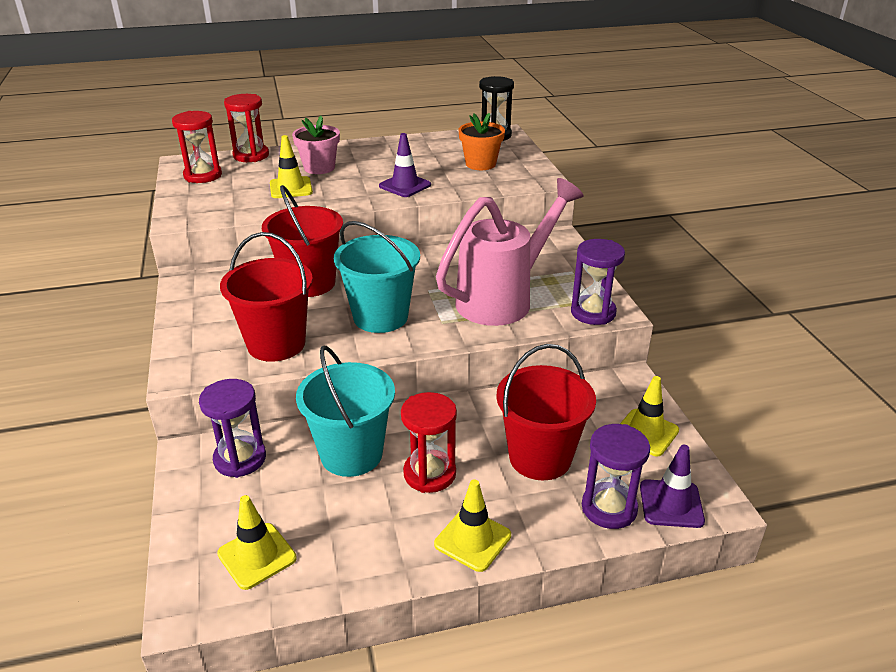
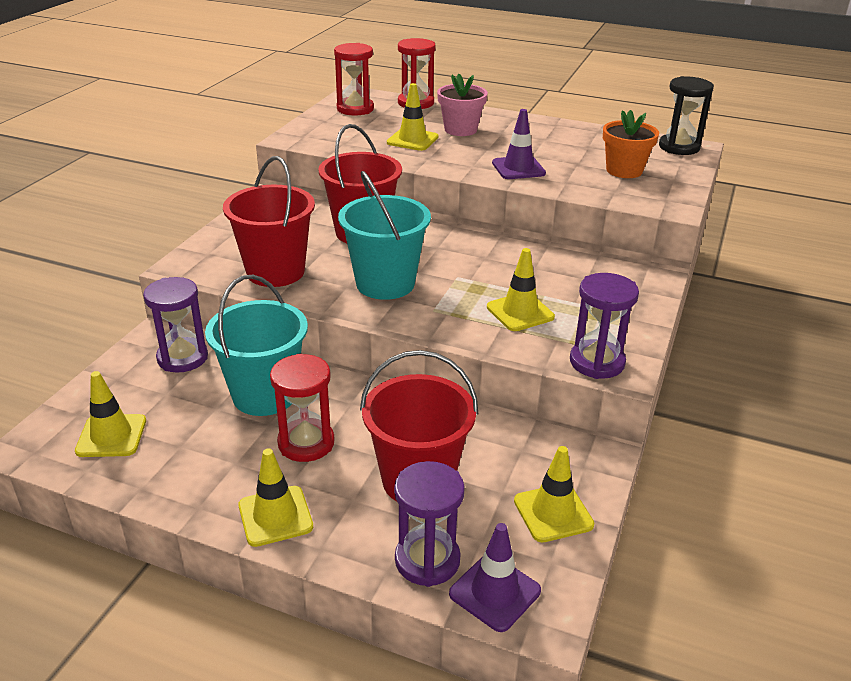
camera: 35 degrees right, 0 degrees up
(504, 298) = (520, 312): pink watering can -> yellow traffic cone

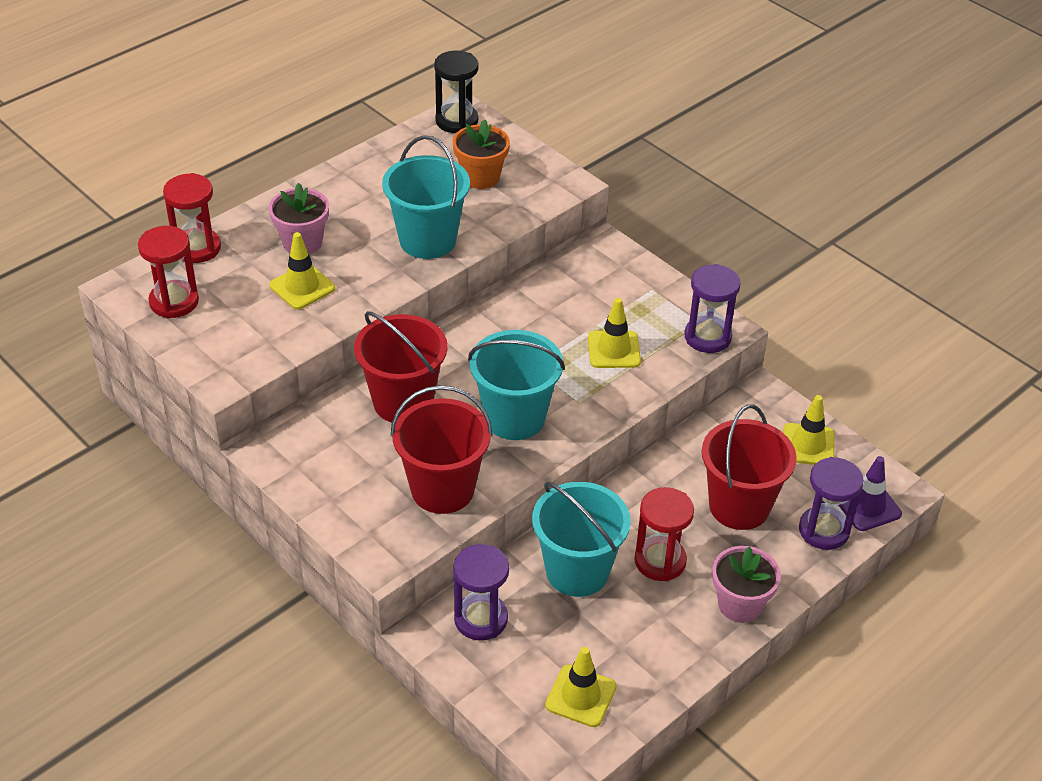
camera: 65 degrees left, 10 degrees up
(275, 516) = (740, 604): yellow traffic cone -> pink flower pot
(518, 168) = (427, 240): purple traffic cone -> turquoise bucket

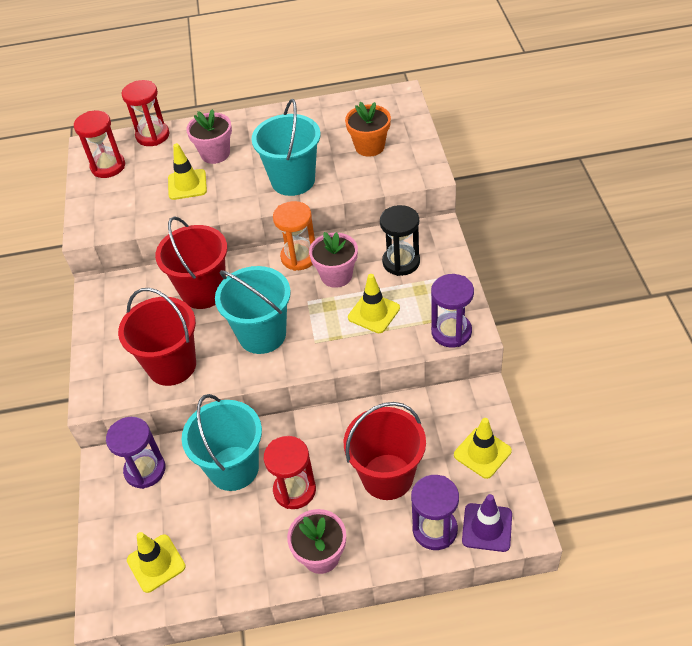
camera: 40 degrees right, 5 degrees up
(456, 121) = (390, 100): black hourglass -> black hourglass (401, 262)
(480, 326) = (299, 257): none -> orange hourglass
(539, 329) = (336, 275): none -> pink flower pot

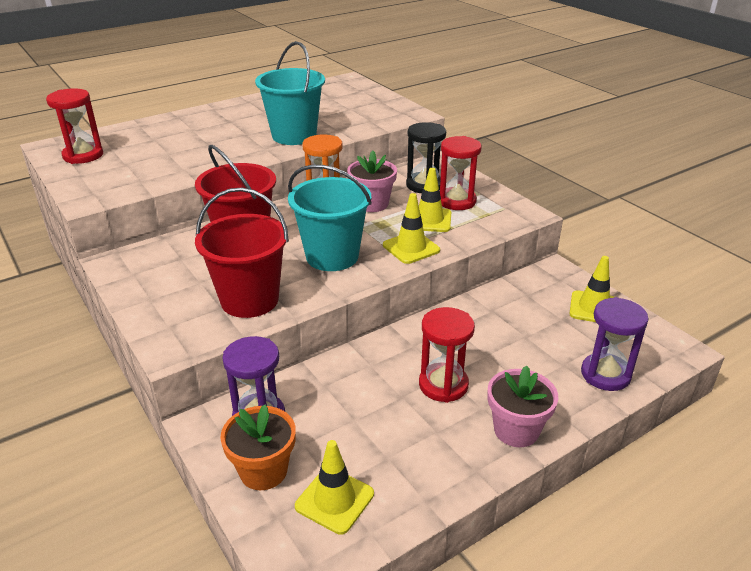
camera: 30 degrees left, 15 degrees down
(152, 135) = (120, 130): red hourglass -> red hourglass (457, 201)
(187, 185) = (185, 153): yellow traffic cone -> yellow traffic cone (411, 248)
(215, 154) = (199, 132): pink flower pot -> none
(233, 468) = (363, 386): turquoise bucket -> none
(369, 146) = (348, 108): orange flower pot -> orange flower pot (263, 471)
(387, 476) = (525, 348): red bucket -> none
(451, 332) = (510, 217): purple hourglass -> none
(487, 527) = (648, 358): purple traffic cone -> none

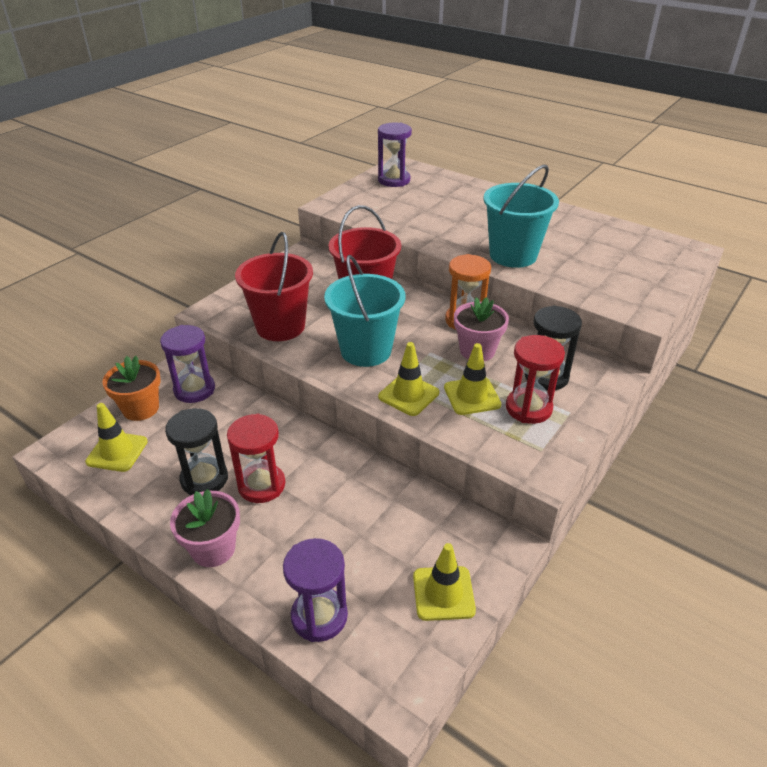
camera: 70 degrees right, 5 degrees up
(83, 155) = (394, 180): red hourglass -> purple hourglass
(416, 426) = (204, 479): none -> black hourglass

